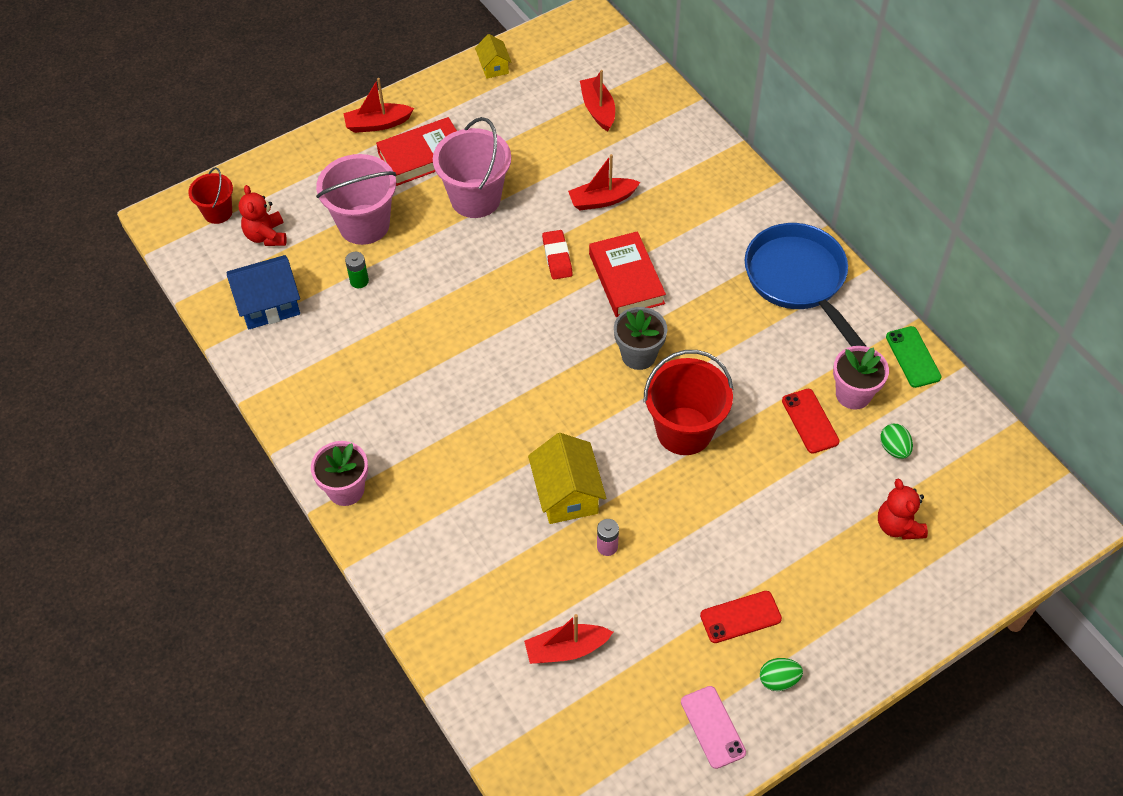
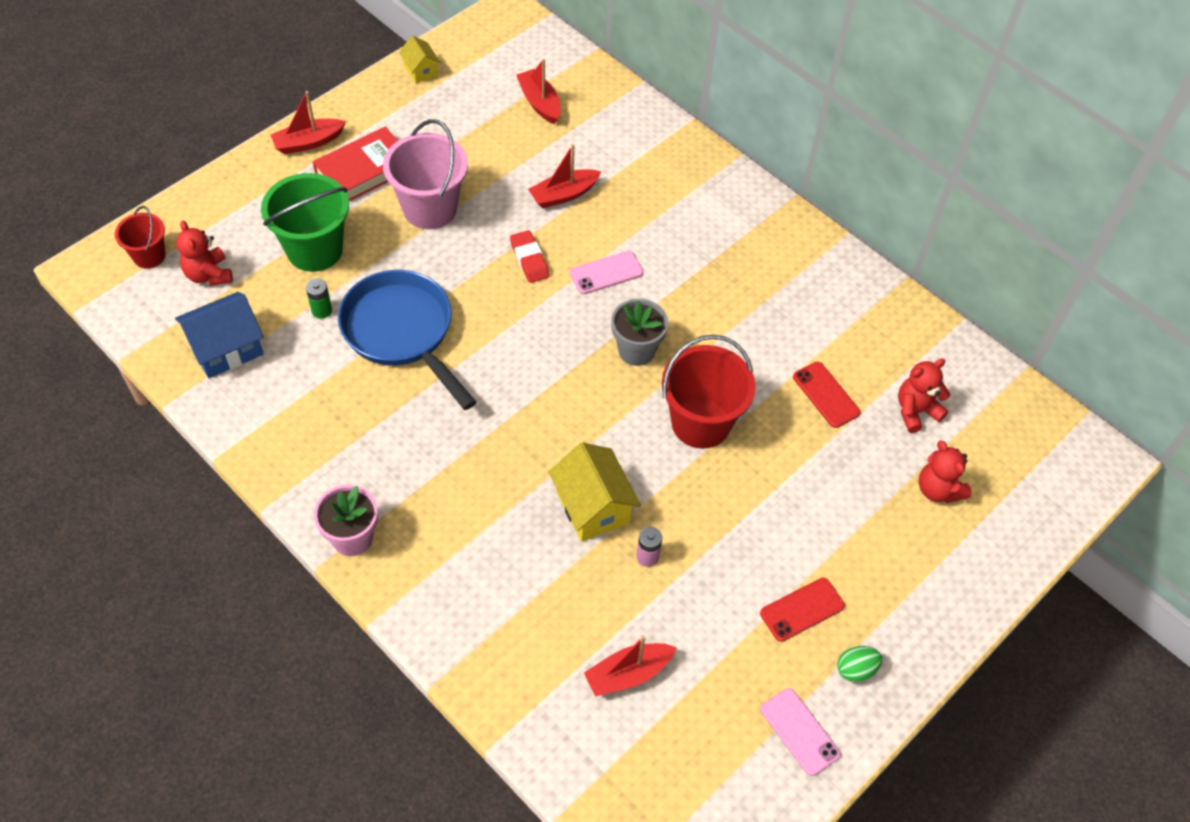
camera: 15 degrees left, 0 degrees up
(364, 224) = (315, 250): pink bucket -> green bucket
(626, 279) = (606, 273): red book -> pink phone
(799, 281) = (782, 253): blue pan -> blue pan (402, 333)
(853, 394) = (862, 361): pink flower pot -> none
(894, 448) = (915, 411): green egg -> red teddy bear
(913, 357) = (912, 316): green phone -> none

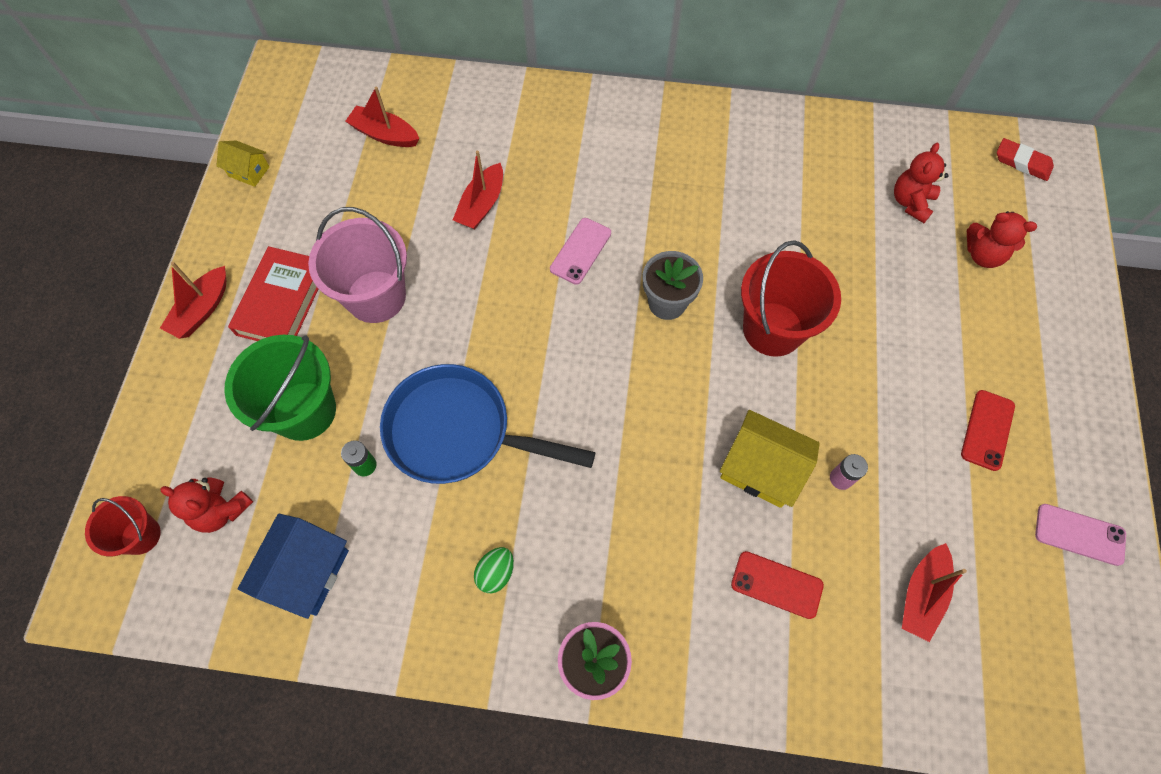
camera: 35 degrees left, 10 degrees up
(529, 259) = (506, 284): red eraser -> red eraser (1022, 162)
(826, 395) = (839, 235): red phone -> red phone (776, 584)
(855, 670) = (1067, 449): green egg -> green egg (496, 573)

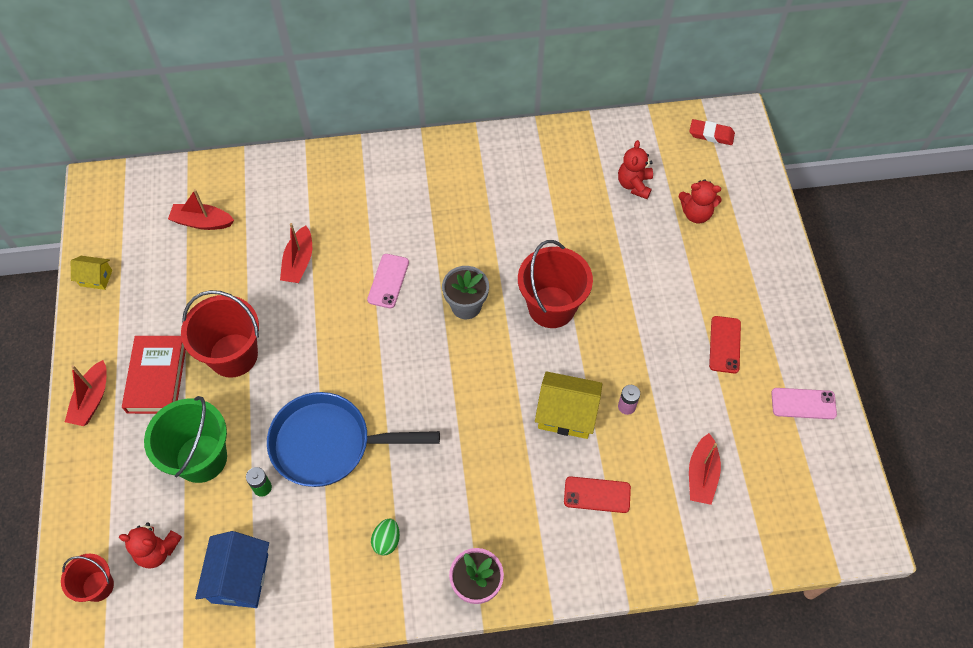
camera: 15 degrees left, 5 degrees down
(376, 296) = (233, 355): pink bucket -> red bucket

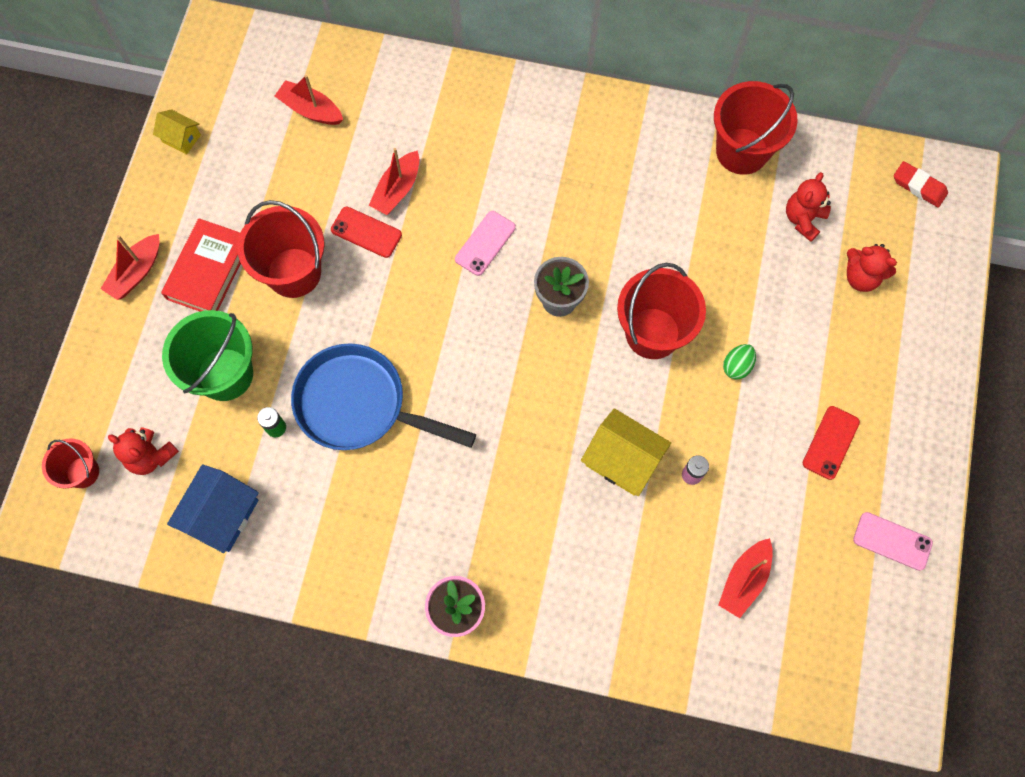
camera: 20 degrees right, 10 degrees up
(386, 541) = (382, 530): green egg -> green egg (737, 366)
(566, 149) = (742, 151): none -> red bucket
(597, 494) = (621, 560): red phone -> red phone (366, 232)

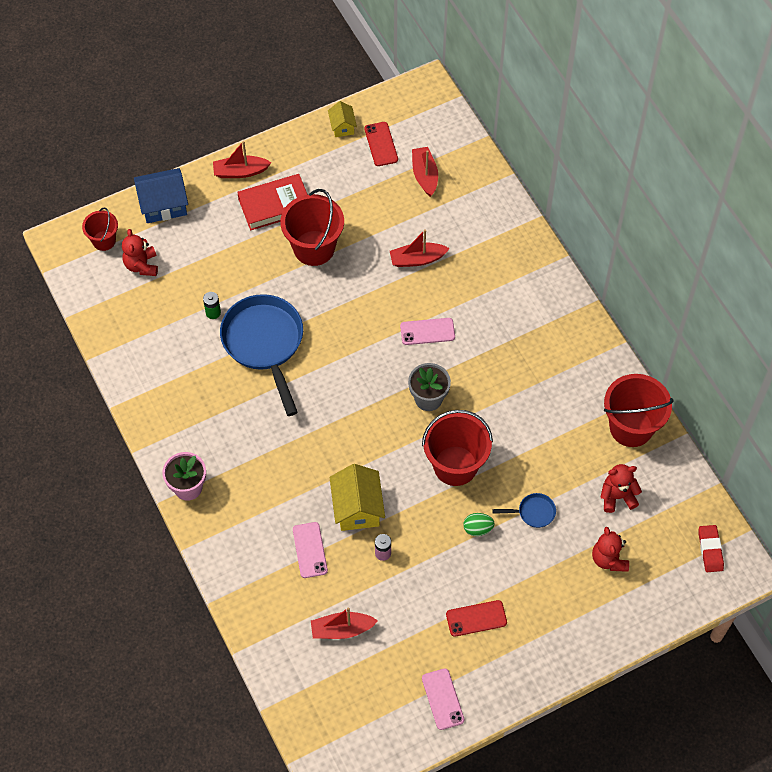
camera: 50 degrees right, 10 degrees down
(222, 515) = (139, 326): blue house -> blue house (163, 205)
(225, 374) = (221, 263): green bucket -> none
(366, 232) = (374, 264): red phone -> red phone (381, 144)
(631, 543) = (310, 550): none -> pink phone
(760, 303) = (533, 512): none -> blue pan

